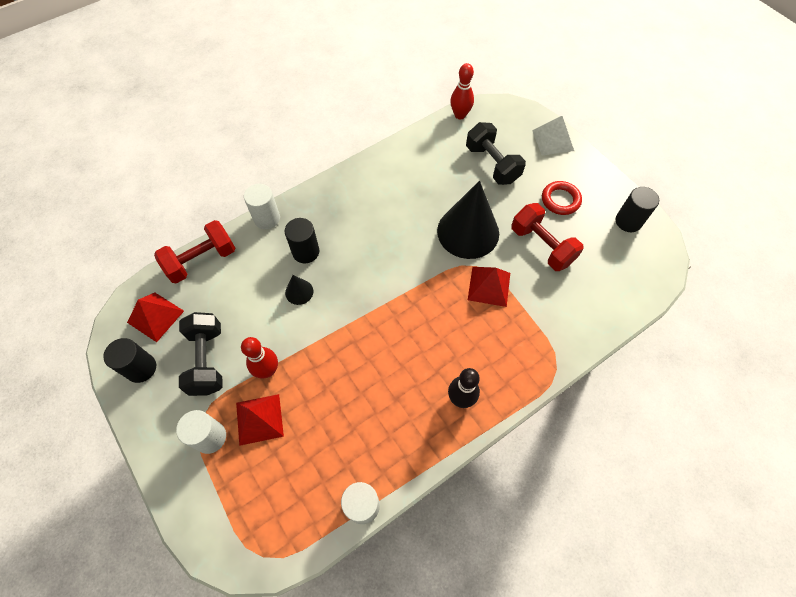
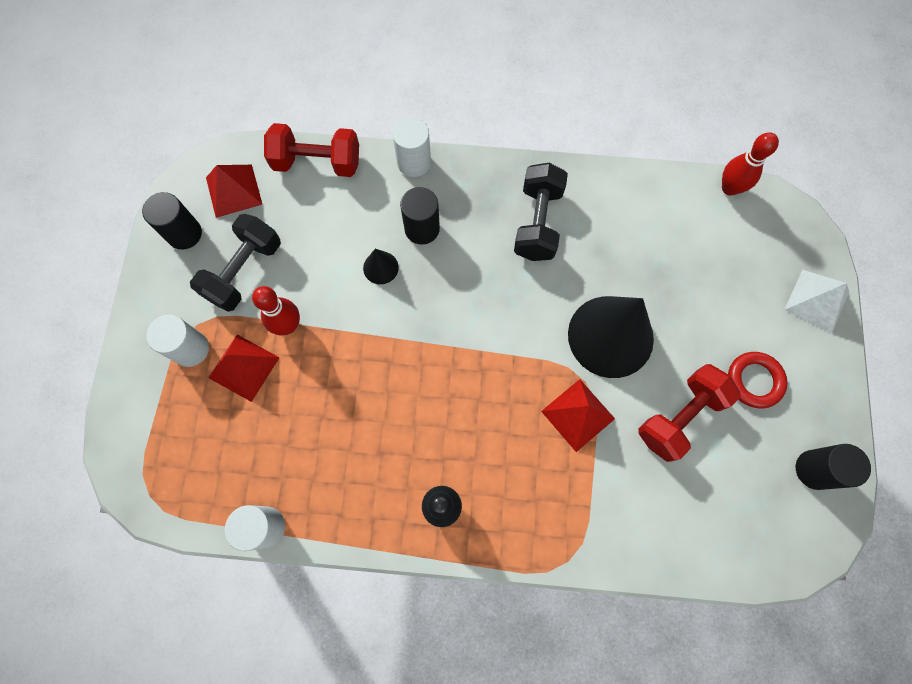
camera: 40 degrees right, 10 degrees up
(492, 164) = (712, 277): black dumbbell -> black dumbbell (537, 223)
(541, 246) = (679, 417): red dumbbell -> red dumbbell turned 45 degrees clockwise

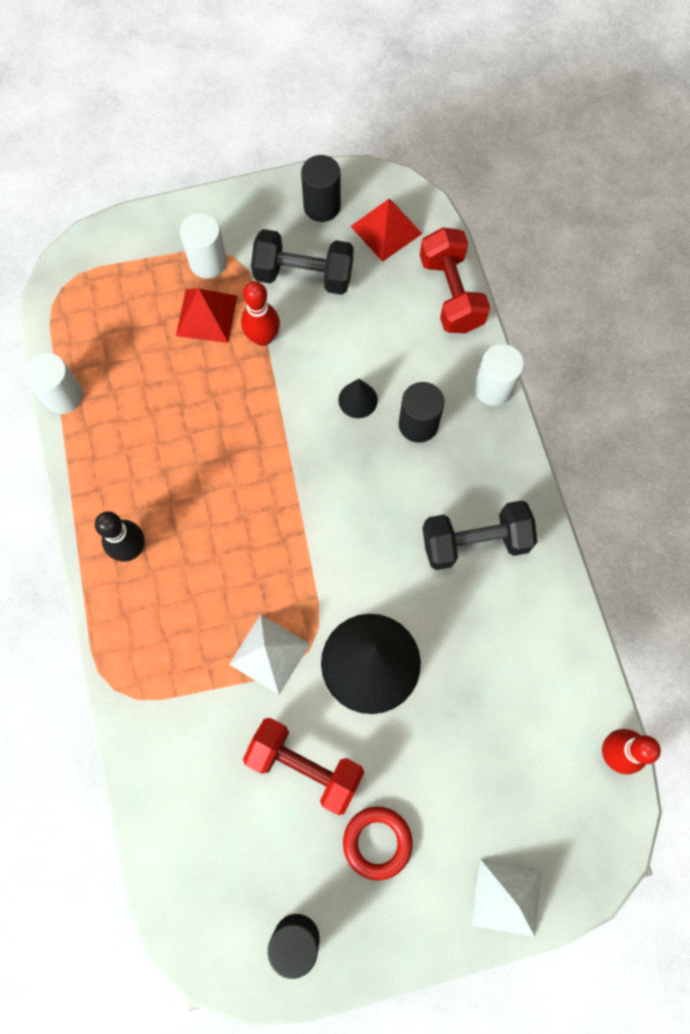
camera: 70 degrees right, 0 degrees up
(578, 415) = (269, 654): red pyramid -> white pyramid

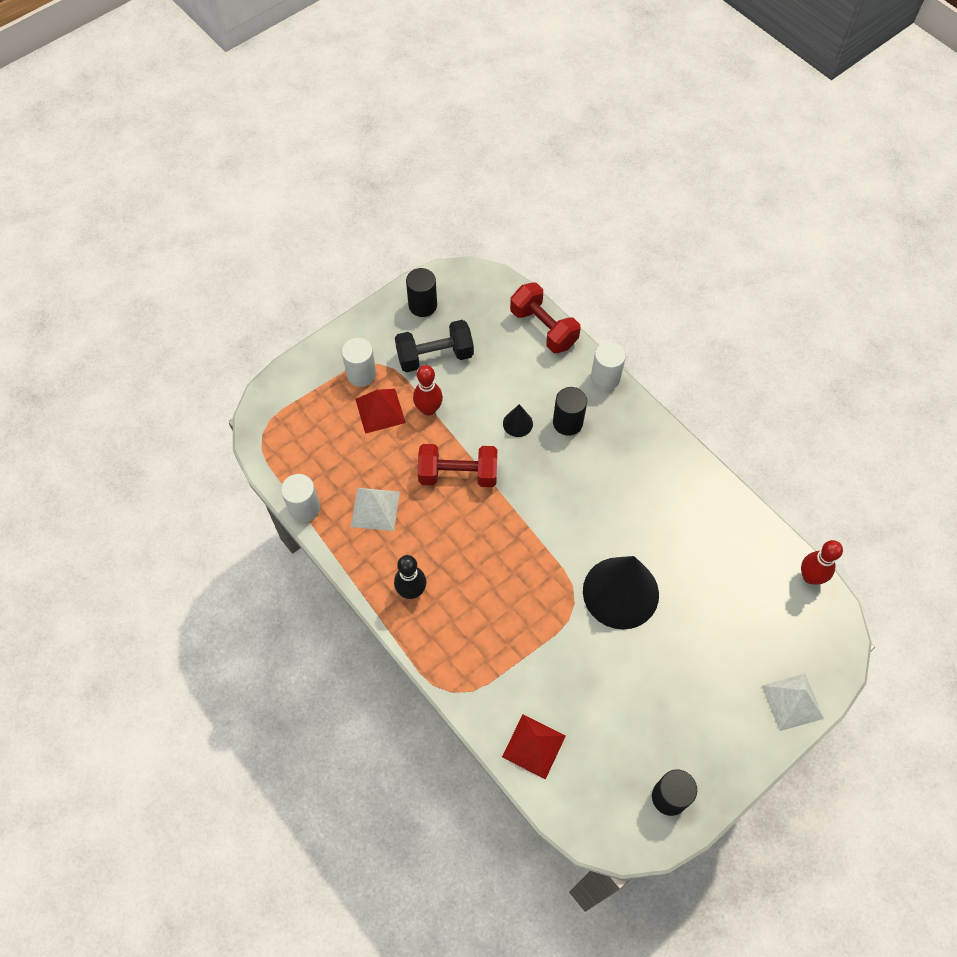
camera: 25 degrees left, 10 degrees down
(269, 654) = (548, 618): white pyramid -> white pyramid (375, 509)
(305, 766) = (613, 680): red dumbbell -> red dumbbell (458, 474)
(377, 842) = (689, 707): red ring -> none
(386, 230) = (476, 304): red pyramid -> red pyramid (533, 746)
(475, 542) = (647, 483): black dumbbell -> none

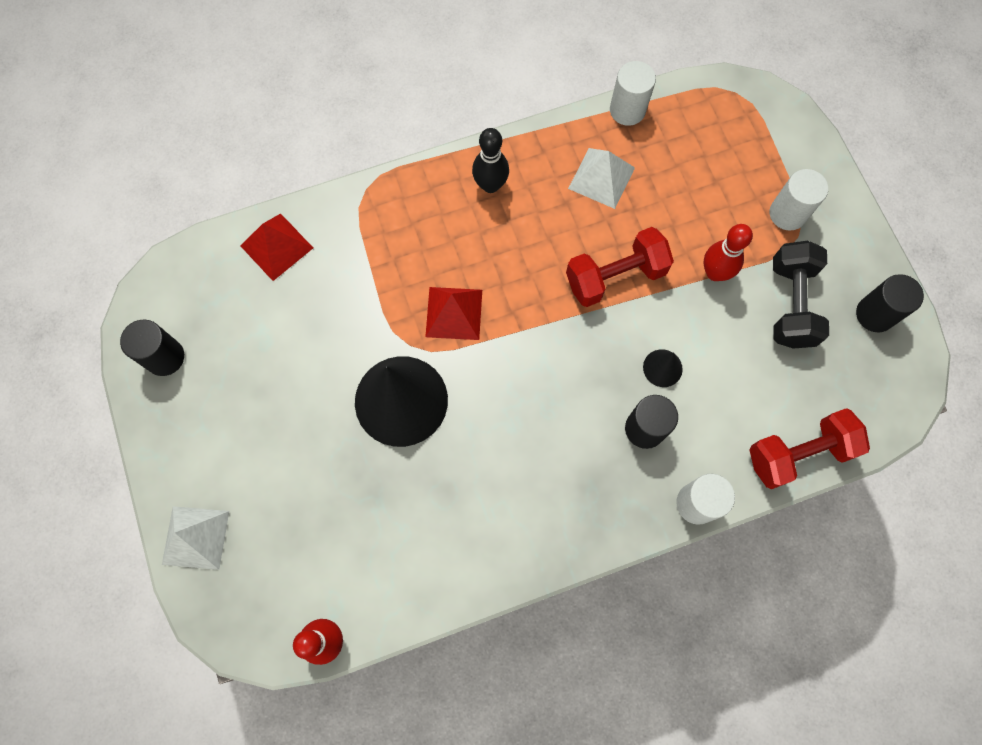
camera: 110 degrees right, 10 degrees up
(380, 410) = (729, 219): red pyramid -> red pyramid (454, 313)
(458, 474) = (615, 277): red dumbbell -> red dumbbell turned 45 degrees clockwise

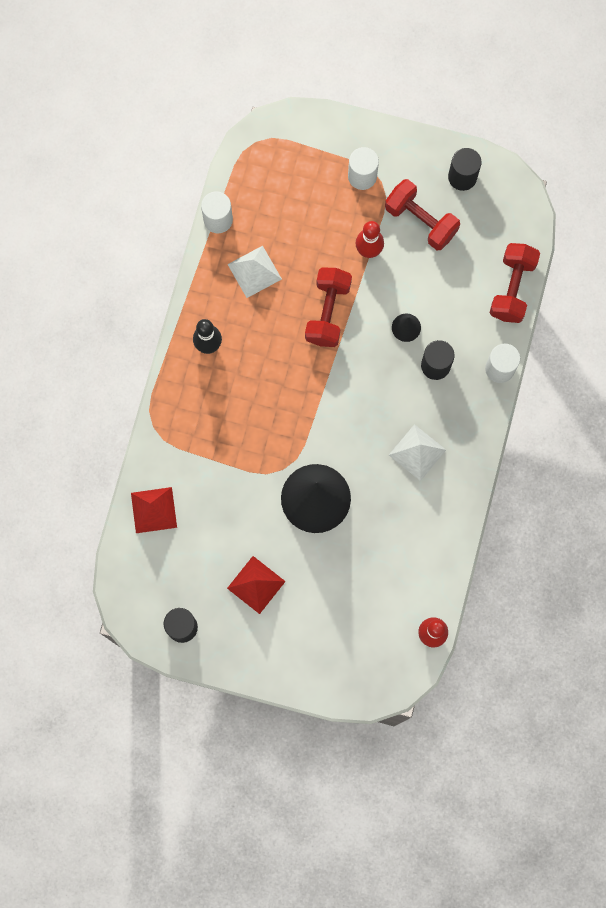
camera: 55 degrees left, 5 degrees up
(195, 537) = (316, 676): white pyramid -> white pyramid (417, 452)
(454, 313) = (281, 428): red pyramid -> red pyramid (256, 585)
(791, 304) = (421, 221): black dumbbell -> red dumbbell

